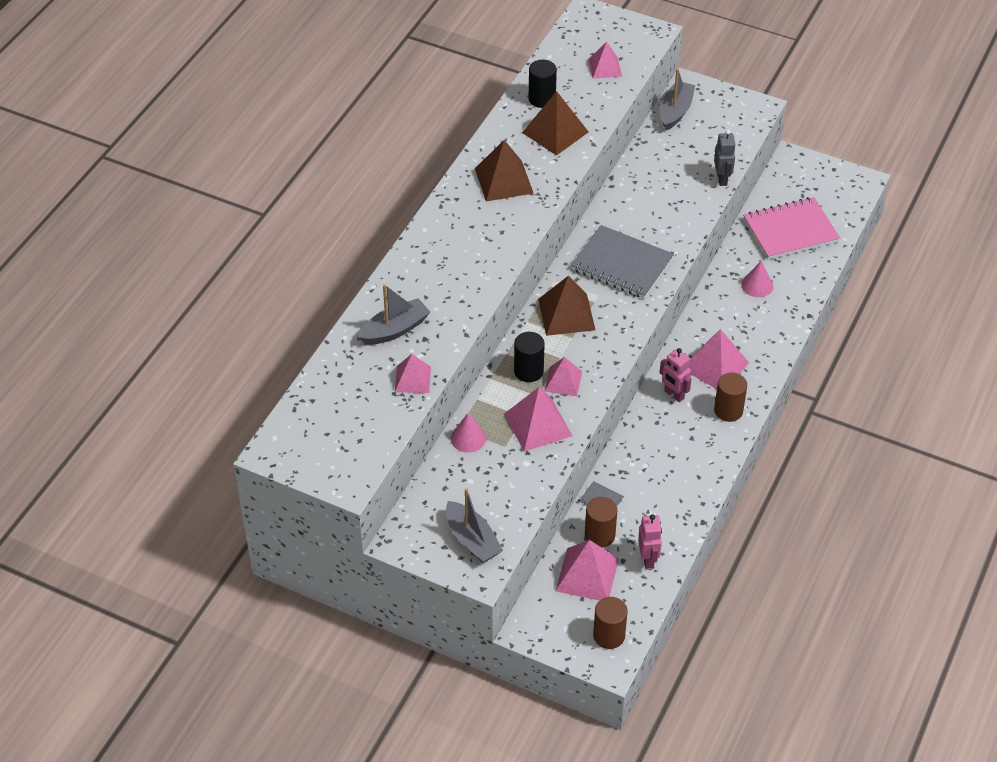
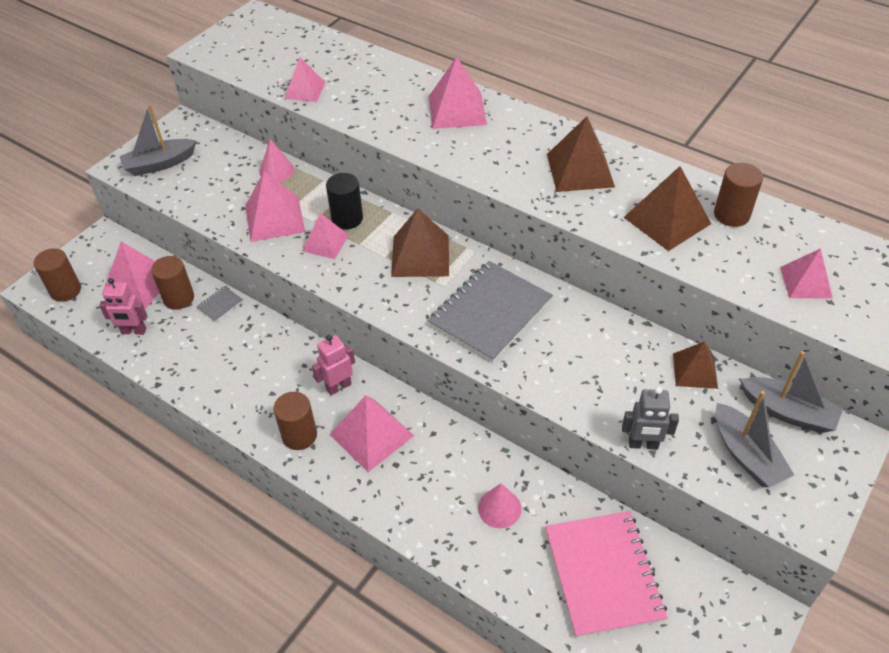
camera: 100 degrees right, 0 degrees up
(395, 330) = (372, 83): grey boat -> grey boat (746, 455)
(431, 263) = (457, 110): none -> pink pyramid
(542, 99) = (731, 215): black cylinder -> brown cylinder
(651, 153) = (695, 370): none -> brown pyramid

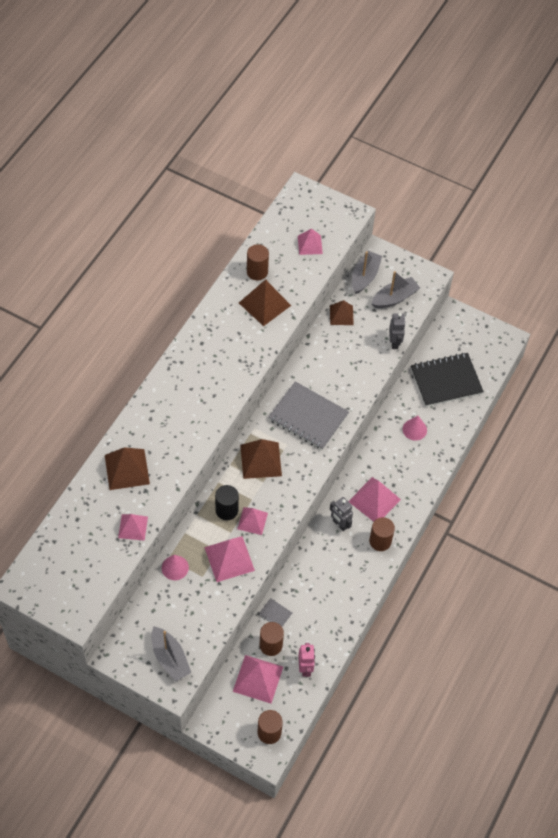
camera: 100 degrees left, 10 degrees up
(338, 386) = (340, 524): pink robot -> grey robot
(457, 110) = (156, 421): pink pyramid -> none
(580, 170) = (220, 347): brown pyramid -> brown pyramid (127, 469)
(603, 574) = (446, 381): pink notebook -> black notebook

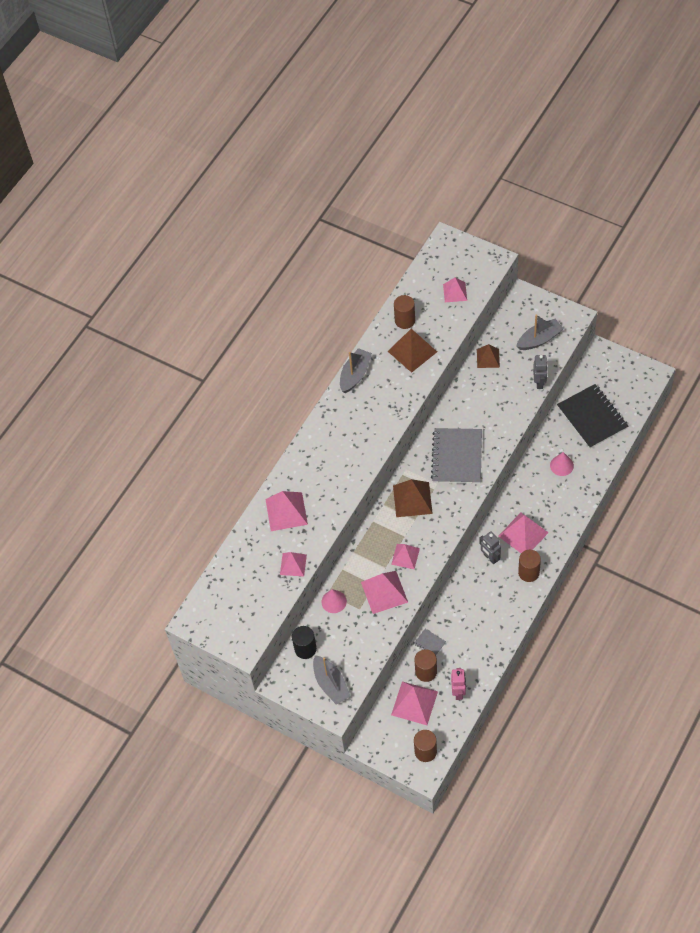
camera: 10 degrees right, 0 degrees up
(127, 469) = (286, 511): brown pyramid -> pink pyramid
(226, 510) = (381, 547): black cylinder -> black cylinder (305, 649)
(308, 417) = (457, 457): grey notebook -> grey notebook turned 60 degrees clockwise
(364, 276) = (510, 320): grey boat -> grey boat (355, 375)
(446, 381) = (592, 417): black notebook -> black notebook turned 75 degrees clockwise

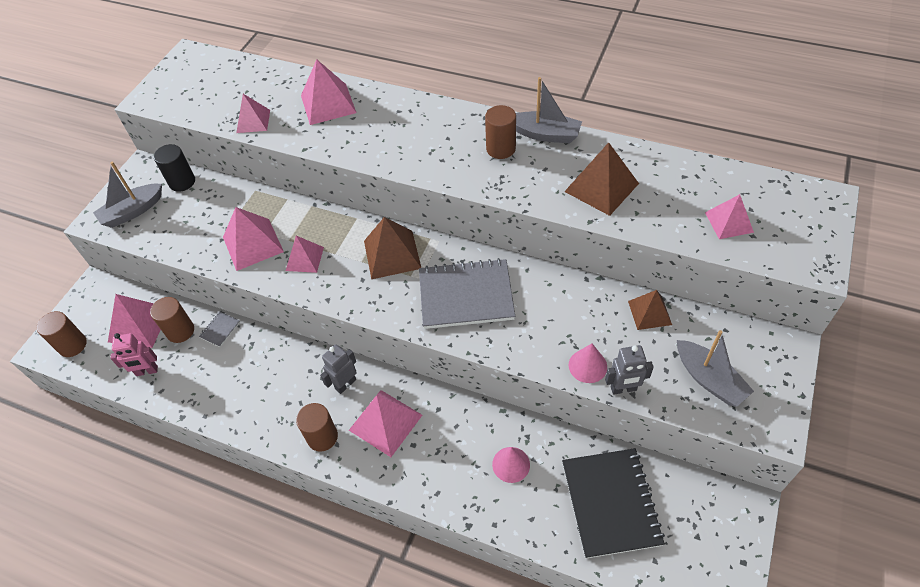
camera: 80 degrees right, 5 degrees down
(334, 601) = (243, 197): pink cone -> pink cone (587, 366)
(405, 320) = (653, 172): brown cylinder -> brown cylinder (501, 149)
(592, 417) = (611, 503): black notebook -> black notebook turned 60 degrees counterclockwise

